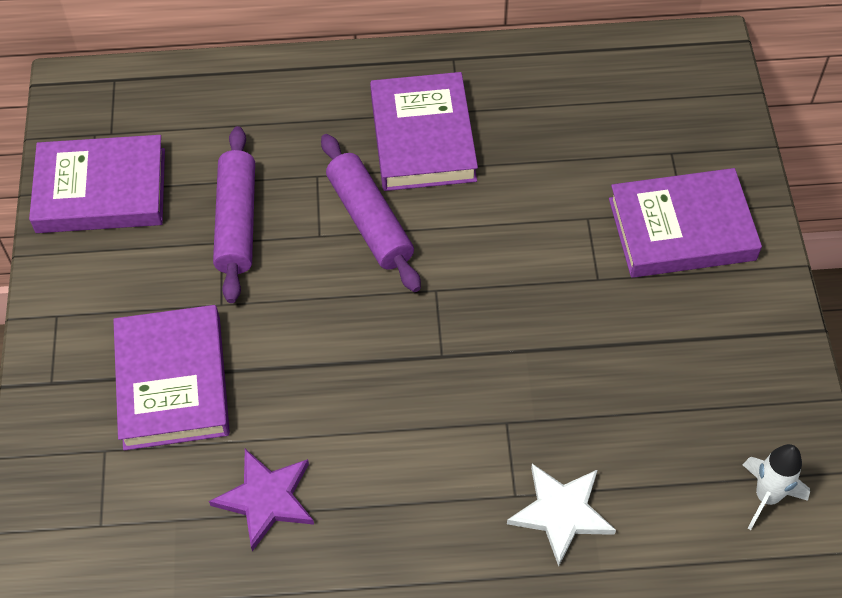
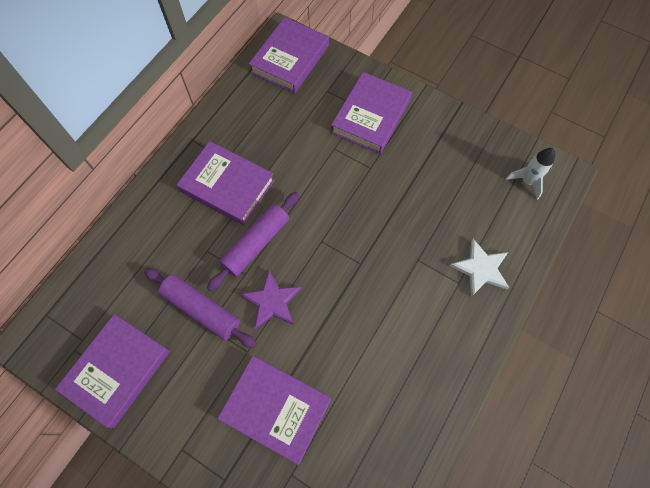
camera: 55 degrees left, 10 degrees up
(266, 499) = (381, 403): purple star -> purple star (272, 301)
(369, 221) = (256, 244): purple rolling pin -> purple rolling pin turned 60 degrees counterclockwise
(679, 79) = (290, 59): none -> purple book

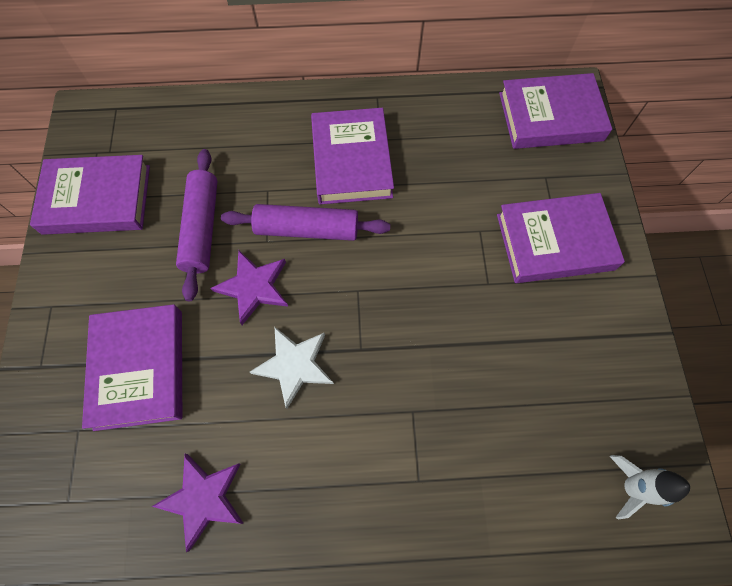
camera: 55 degrees right, 0 degrees up
(391, 414) = (203, 498): none -> purple star
(480, 269) = (457, 499): white star -> white star (294, 365)

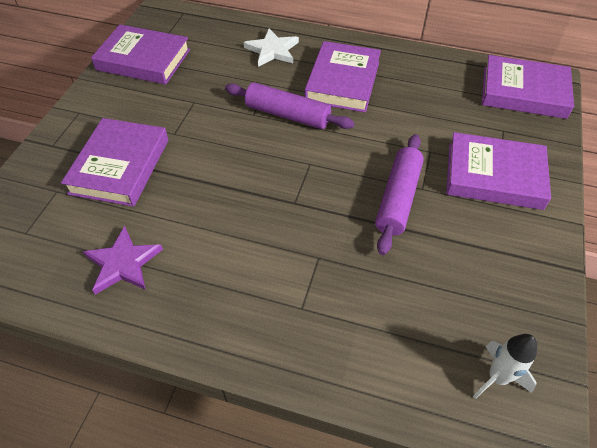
camera: 20 degrees right, 15 degrees down
(202, 228) = (209, 94): purple rolling pin -> purple rolling pin (398, 198)
(253, 287) = (229, 139): purple star -> none
(294, 365) = (236, 198): white star -> white star (272, 50)

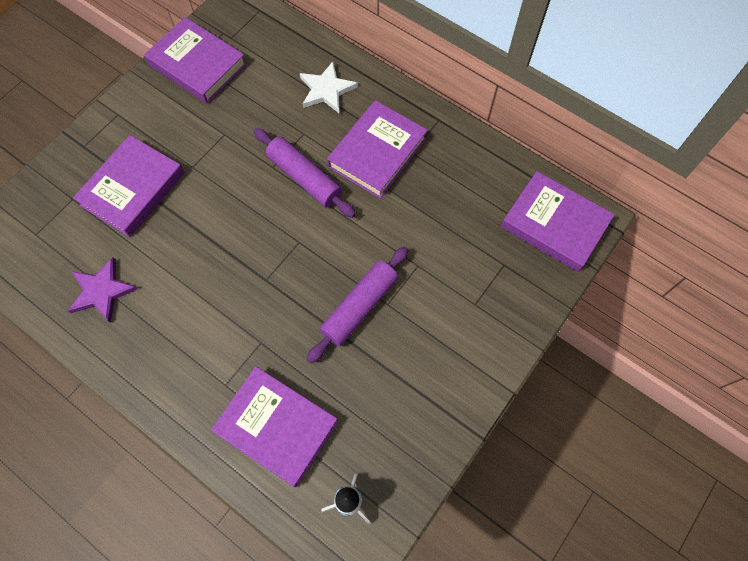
camera: 20 degrees right, 15 degrees up
(494, 175) = (463, 313): purple book -> purple book (276, 427)

